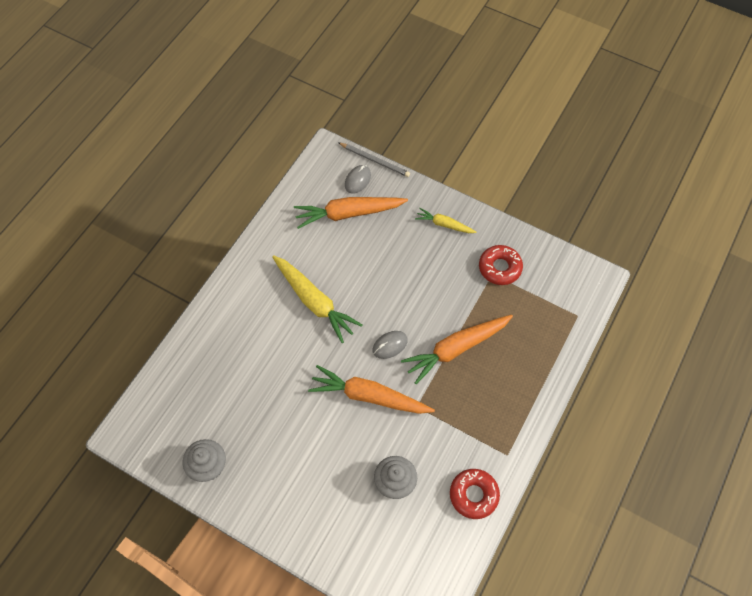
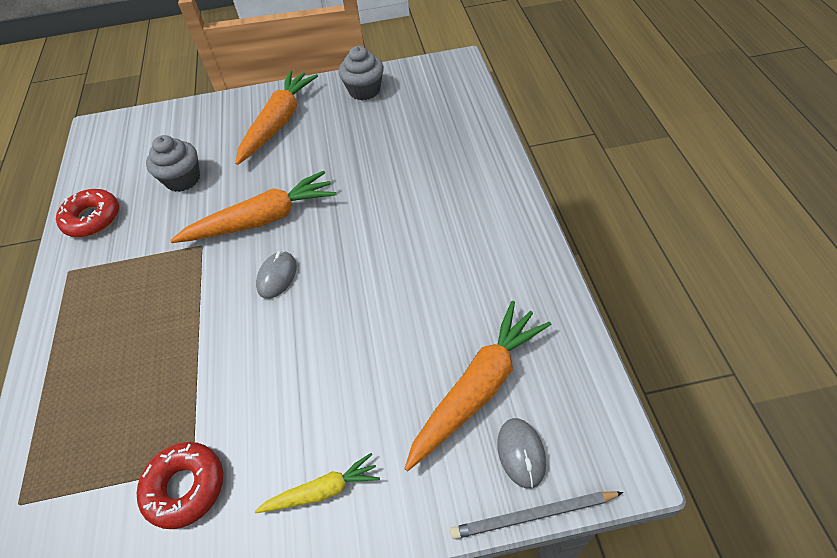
camera: 145 degrees right, 10 degrees down
(314, 301) = (406, 255): yellow carrot -> none
(456, 349) = (189, 329): orange carrot -> orange carrot (278, 123)

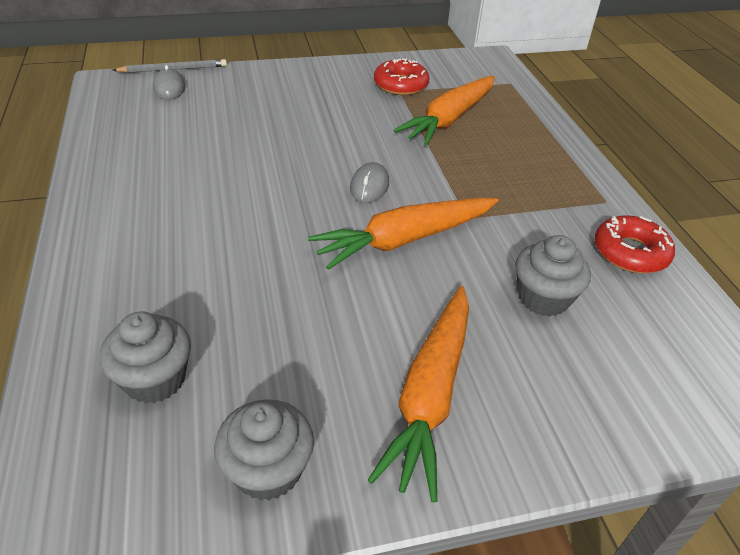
camera: 170 degrees right, 10 degrees down
(322, 491) = (307, 81): yellow carrot -> none
(428, 121) = (155, 379): none -> grey cupcake
(478, 388) = (187, 114): orange carrot -> orange carrot (449, 119)

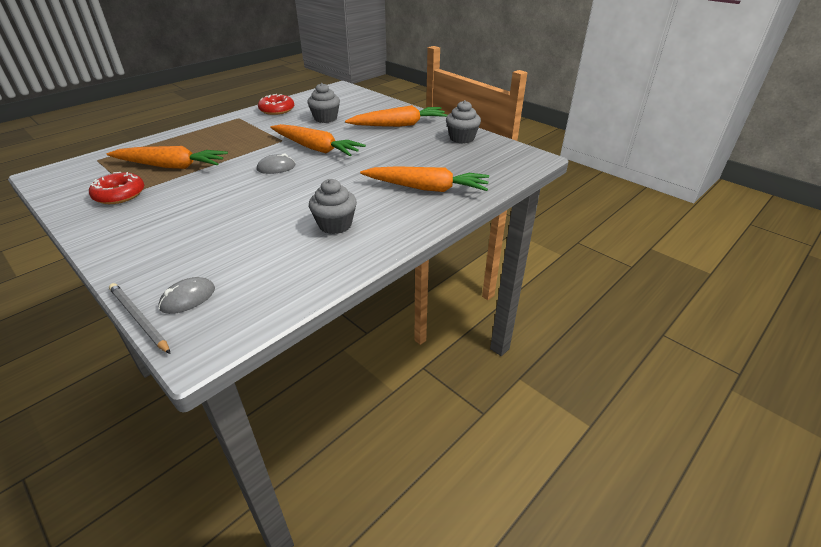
camera: 120 degrees left, 5 degrees down
(147, 296) = (426, 188): none -> orange carrot
(155, 379) = (461, 167): grey cupcake -> grey cupcake (335, 225)

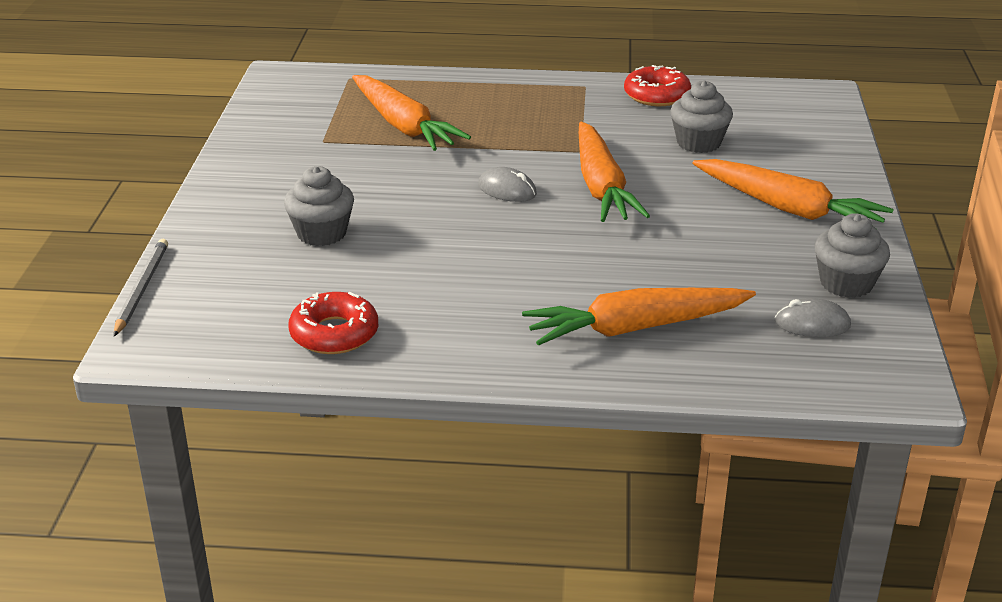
camera: 50 degrees right, 5 degrees down
(119, 194) = (307, 138): red donut -> red donut (334, 333)
(188, 298) = (199, 295): grey mouse -> grey mouse (812, 324)
(335, 225) = (442, 306): grey cupcake -> grey cupcake (321, 233)
(426, 188) = (635, 328): orange carrot -> orange carrot turned 105 degrees clockwise

